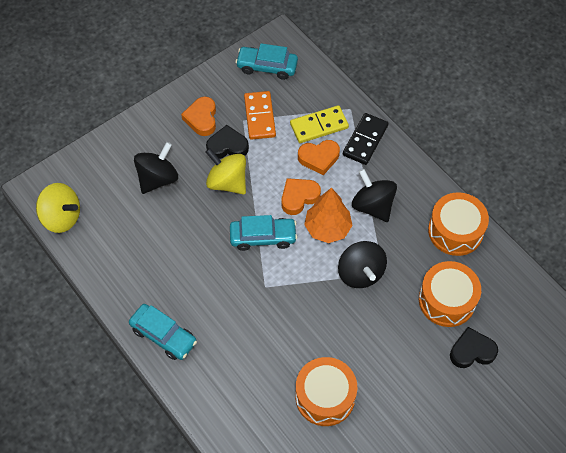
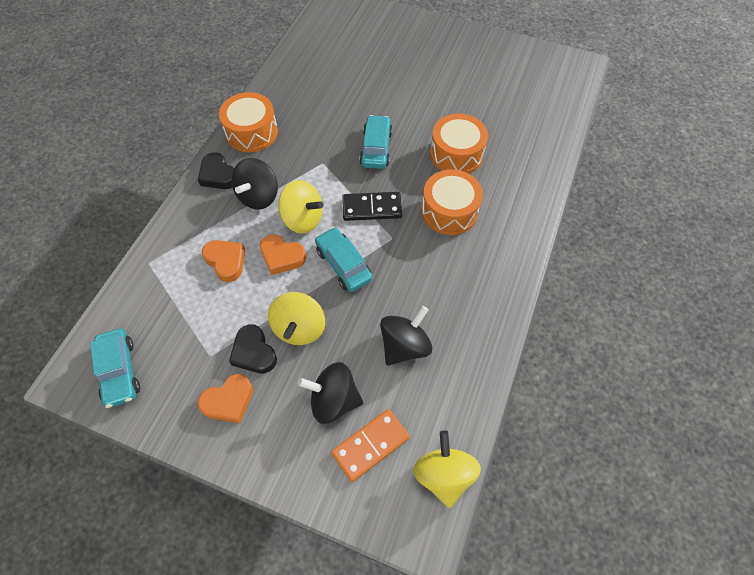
camera: 120 degrees left, 0 degrees up
(163, 335) = (495, 291): turquoise car -> turquoise car (376, 148)
(260, 117) = (198, 341): orange domino -> orange domino (370, 445)
(319, 126) = (184, 280): yellow domino -> none
(327, 228) = (303, 219): orange tree -> yellow spinning top
(360, 273) = (333, 177): black spinning top -> black spinning top (404, 346)
(365, 140) = (184, 233): black domino -> black domino (372, 208)
(447, 300) = (321, 115): orange drum -> orange drum (449, 211)
(472, 351) = (354, 87): black heart -> black heart (218, 175)

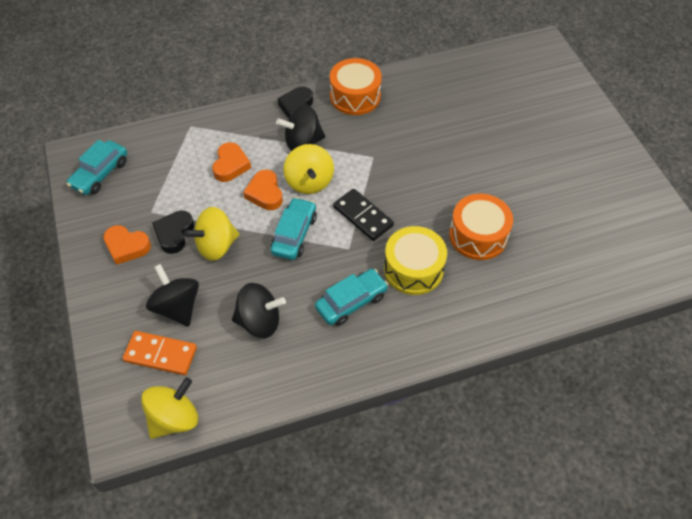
camera: 50 degrees right, 5 degrees down
(376, 148) = (424, 179): turquoise car -> turquoise car (351, 302)
(449, 211) = (413, 269): orange drum -> yellow drum

